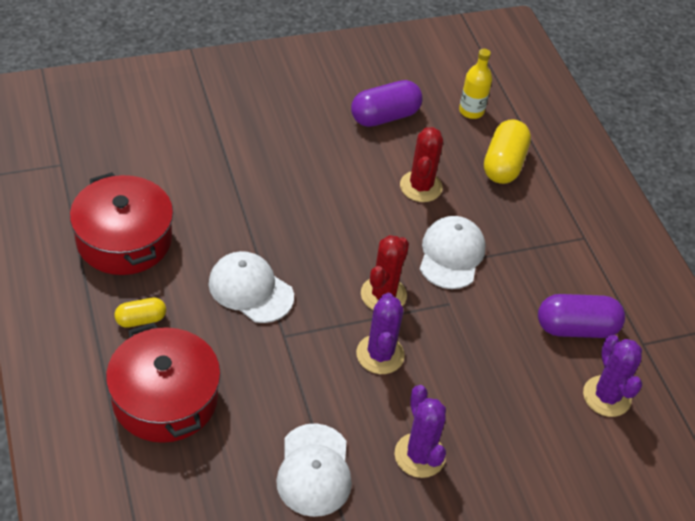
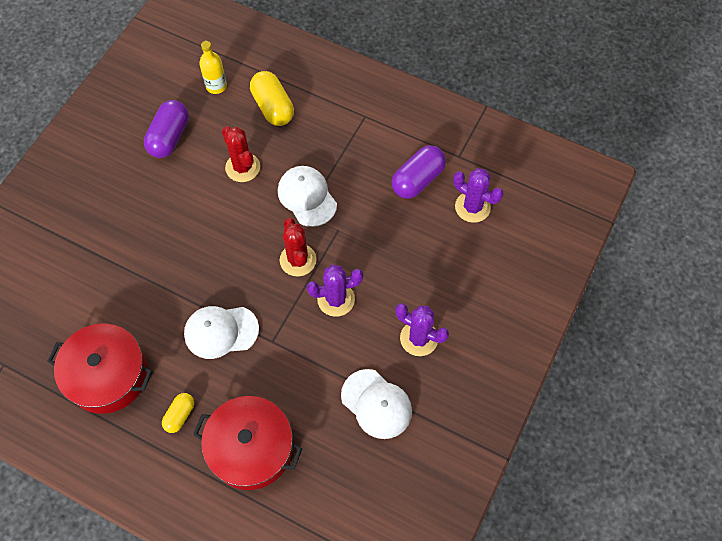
camera: 40 degrees left, 15 degrees up
(380, 354) = (336, 299): purple cactus -> purple cactus turned 60 degrees counterclockwise

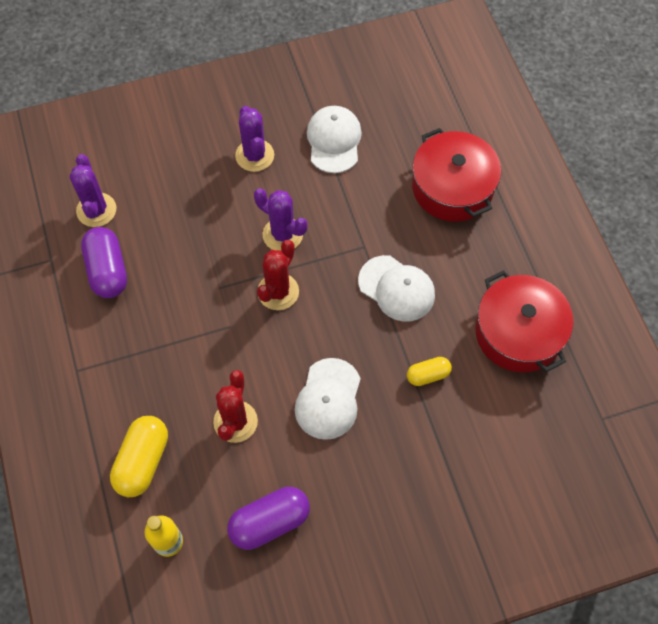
camera: 135 degrees left, 0 degrees up
(180, 415) = (485, 253): yellow capsule -> yellow capsule (428, 375)
(307, 197) = (212, 340): white cap -> white cap (328, 399)
(417, 180) = (107, 270): purple capsule -> purple capsule turned 75 degrees clockwise

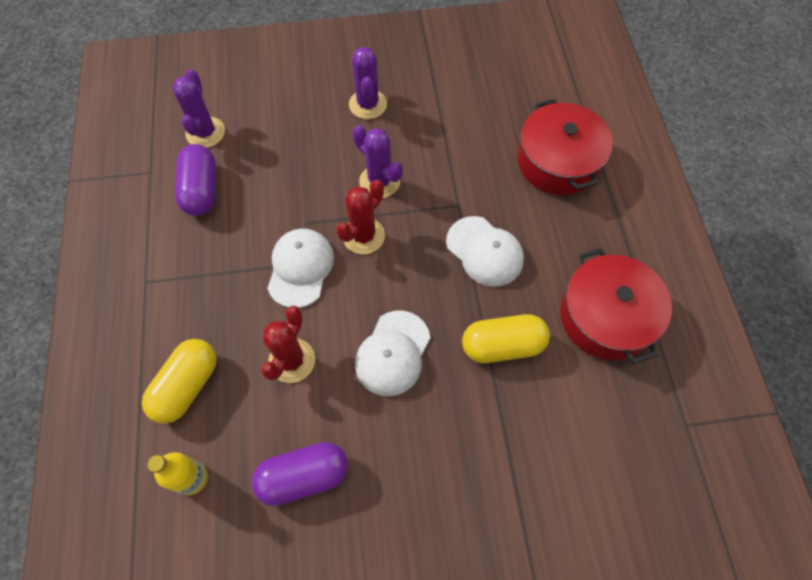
camera: 10 degrees right, 0 degrees up
(334, 141) = (447, 102): white cap -> white cap (300, 268)
(428, 375) = (502, 345): yellow capsule -> yellow capsule, size x1.74

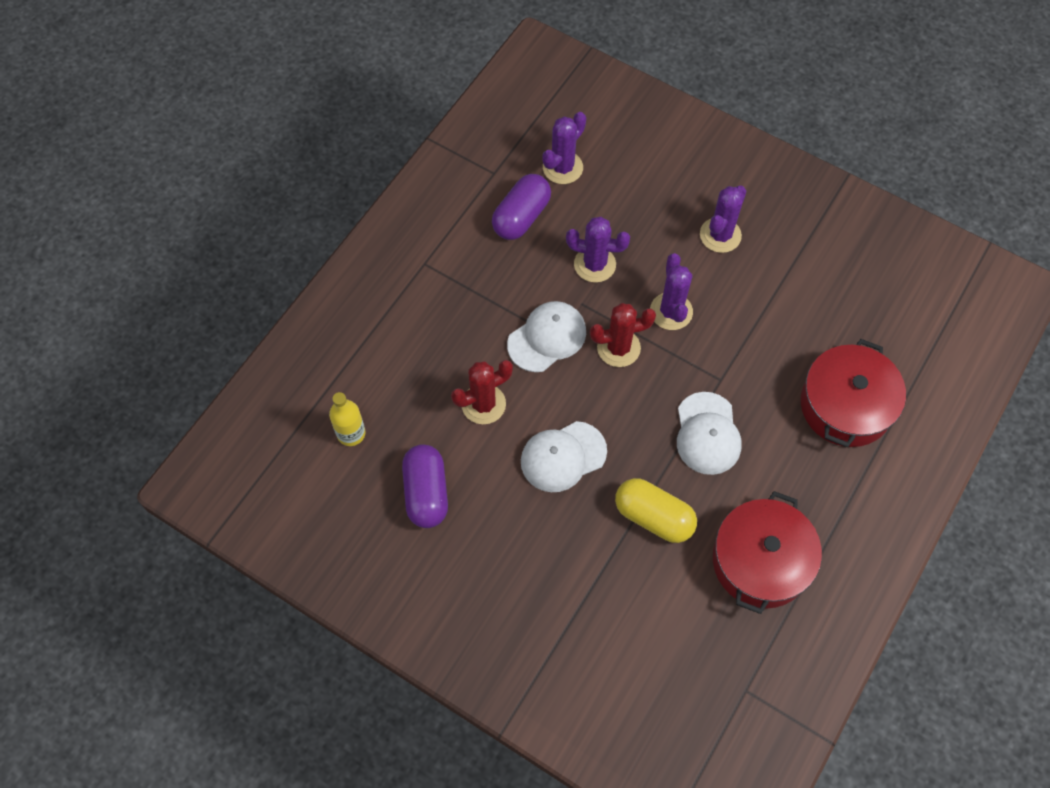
camera: 40 degrees right, 0 degrees up
(187, 386) = (395, 366): yellow capsule -> none
(291, 187) = (594, 264): none -> purple cactus
(304, 476) = (426, 493): purple capsule -> purple capsule turned 60 degrees clockwise

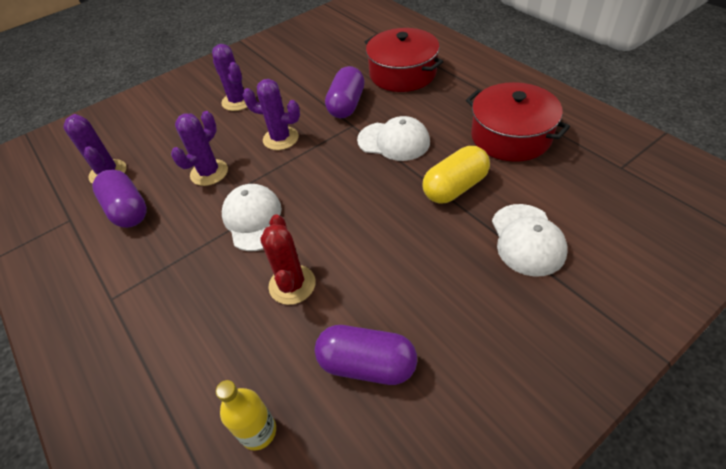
camera: 65 degrees left, 15 degrees down
(563, 456) = (375, 235): white cap -> white cap (527, 239)
(618, 348) = (292, 175): red cactus -> none
(756, 360) = (346, 105): none -> purple capsule

